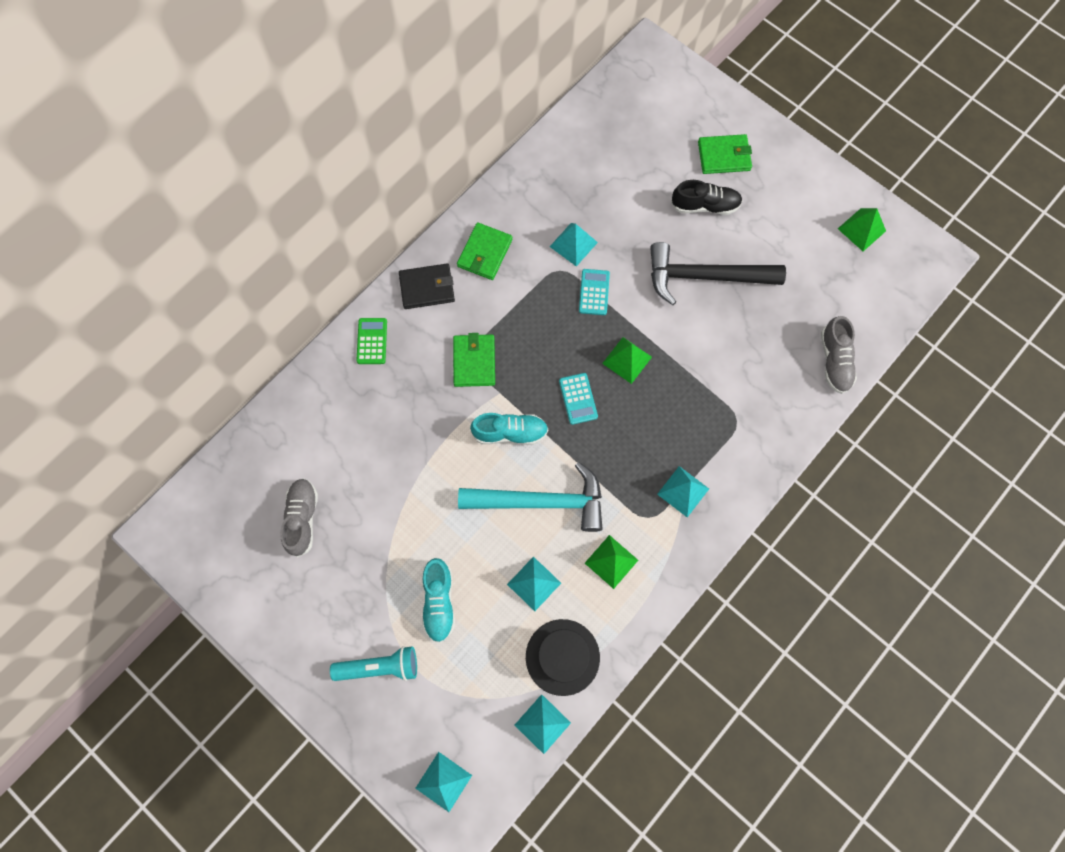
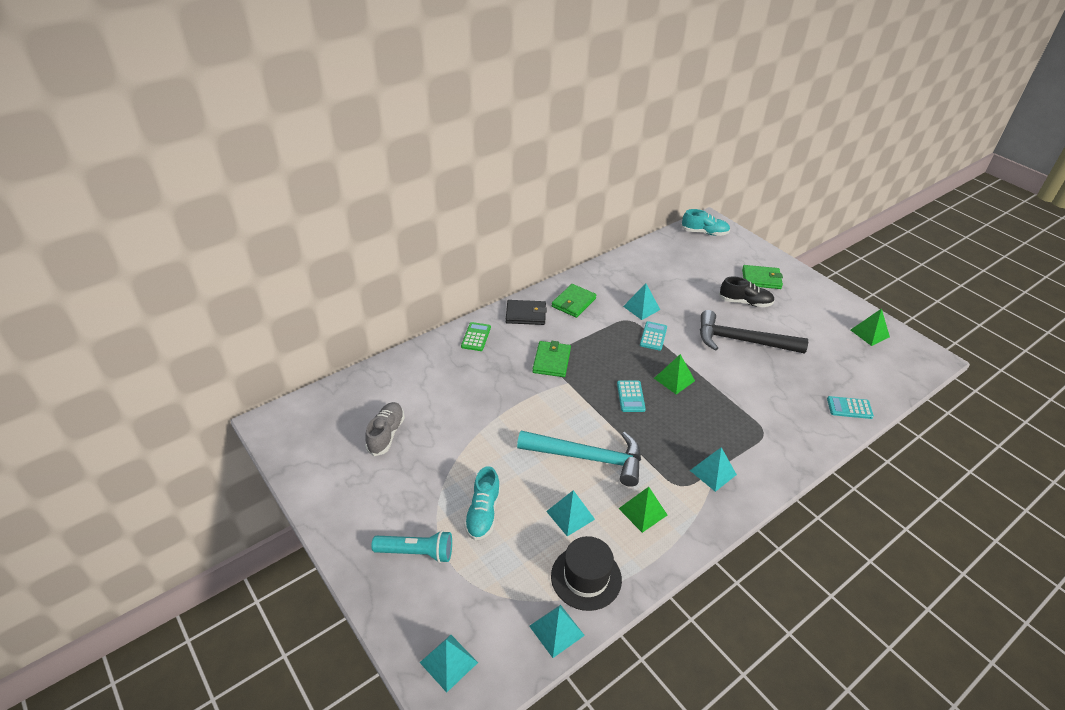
camera: 10 degrees right, 30 degrees down
(510, 432) = (571, 408): turquoise shoe -> turquoise shoe (704, 232)
(834, 361) = (849, 408): grey shoe -> turquoise calculator

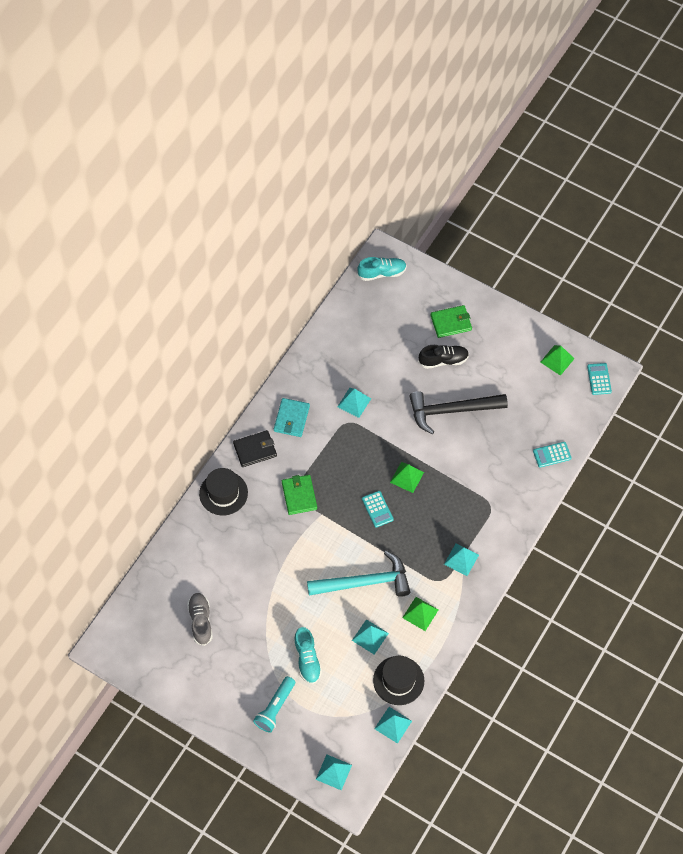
camera: 20 degrees left, 20 degrees up
(416, 552) = (275, 708): turquoise flashlight -> turquoise flashlight turned 135 degrees clockwise
(476, 337) = (223, 493): green calculator -> black hat
(573, 302) = (291, 419): green wallet -> turquoise wallet
(653, 336) = (375, 434): turquoise calculator -> turquoise calculator (599, 379)

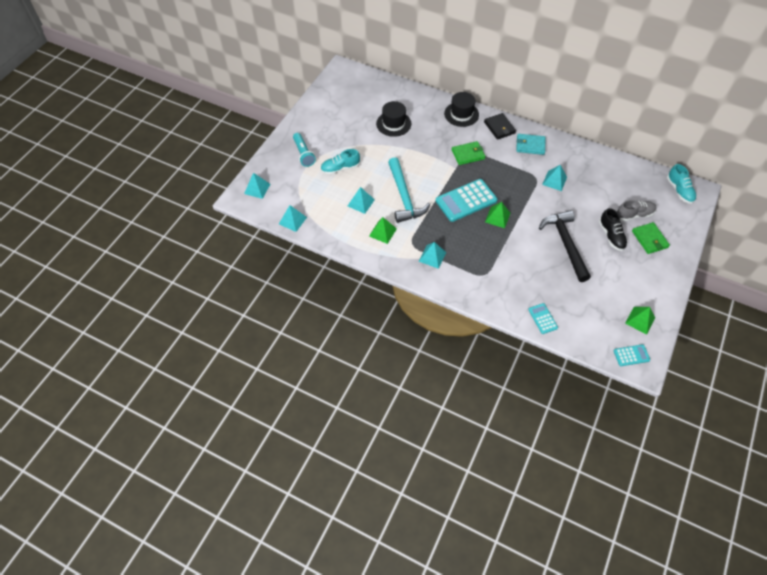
camera: 85 degrees right, 5 degrees down
(200, 621) = (364, 111): grey shoe -> grey shoe (634, 215)
(275, 708) = (303, 154): turquoise flashlight -> turquoise flashlight turned 135 degrees counterclockwise
(377, 509) = (466, 200): turquoise calculator -> turquoise calculator, size x2.00
(398, 680) = (327, 222): black hat -> black hat (393, 124)

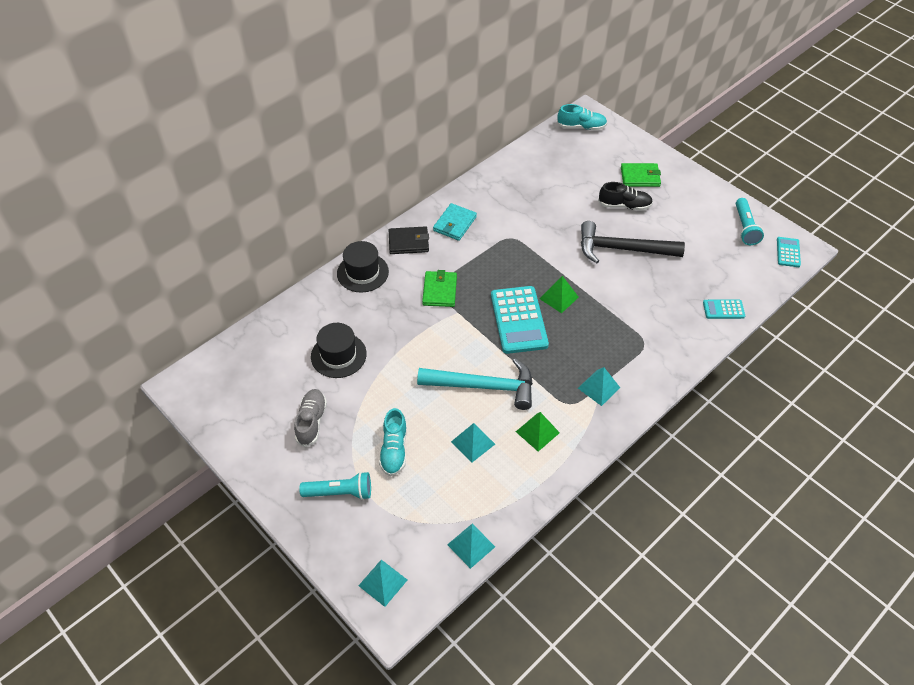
camera: 70 degrees left, 5 degrees down
(554, 181) = (522, 223): turquoise pyramid -> none
(634, 215) = (601, 175): grey shoe -> grey shoe (311, 422)
(640, 320) = (745, 227): green pyramid -> turquoise flashlight

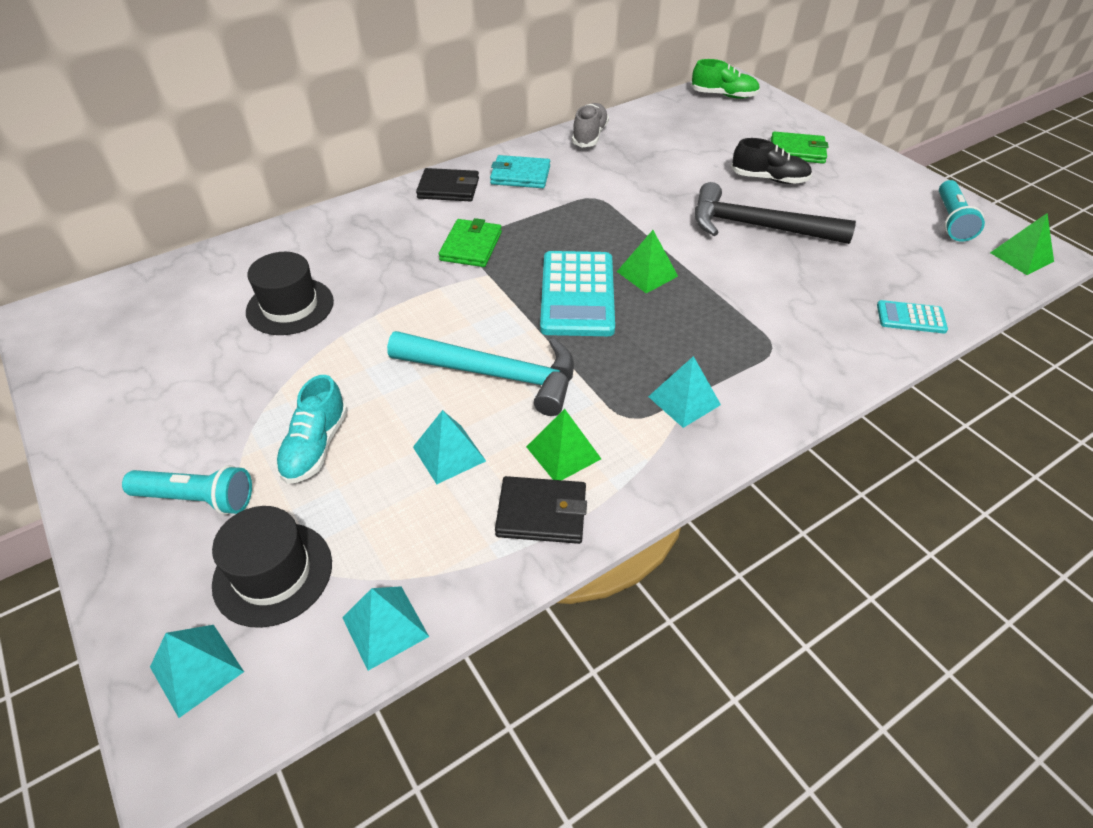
camera: 10 degrees right, 5 degrees down
(311, 422) = (206, 388): grey shoe -> grey shoe (590, 136)
(362, 272) = (370, 214): black hat -> black hat (273, 573)
(455, 224) = (520, 175): turquoise wallet -> turquoise wallet turned 60 degrees clockwise
(535, 470) = (542, 513): none -> black wallet
(581, 127) = (724, 95): turquoise shoe -> green shoe
(788, 252) = (1021, 257): turquoise calculator -> green pyramid

